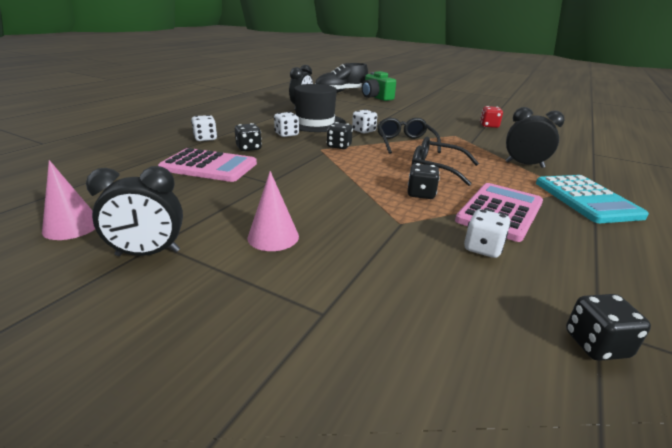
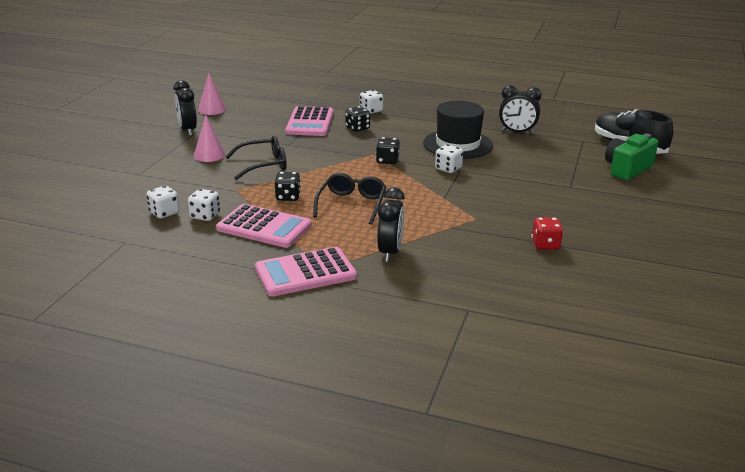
camera: 80 degrees right, 0 degrees up
(286, 134) = (406, 137): white dice -> white dice (164, 213)
(405, 143) = (421, 190): black glasses -> black glasses (263, 165)
(586, 199) = (305, 273): turquoise calculator -> pink calculator
(596, 344) = (111, 238): black dice -> none

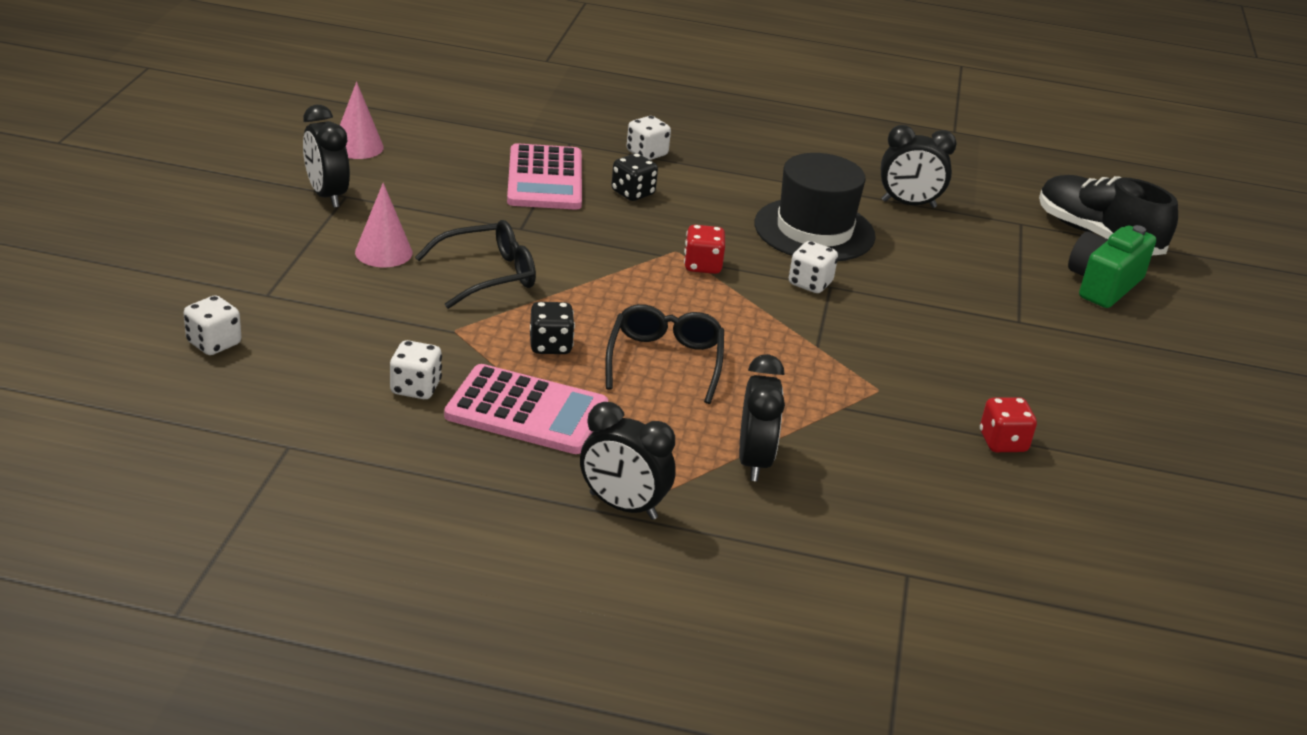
camera: 10 degrees left, 5 degrees up
(164, 213) = (340, 382): white dice -> white dice (214, 343)
(305, 273) = (623, 506): pink calculator -> black clock
(387, 161) = (702, 266): black dice -> red dice

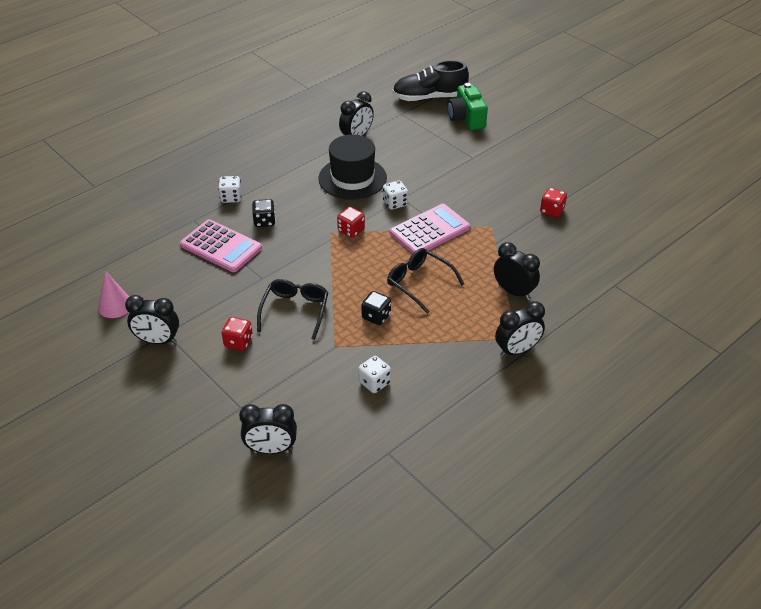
camera: 50 degrees left, 10 degrees up
(214, 343) = (271, 449): white dice -> black clock
(383, 252) = (238, 342): pink cone -> red dice
(526, 411) = (423, 350): pink calculator -> pink calculator (430, 230)

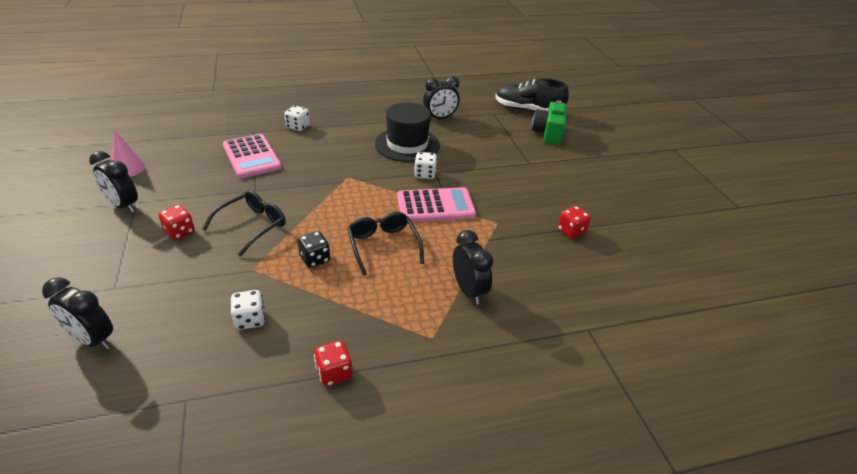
camera: 25 degrees right, 5 degrees down
(264, 221) = (304, 151): black dice -> none
(351, 230) = (366, 181): red dice -> red dice (334, 373)
(517, 350) = (420, 352): black clock -> none

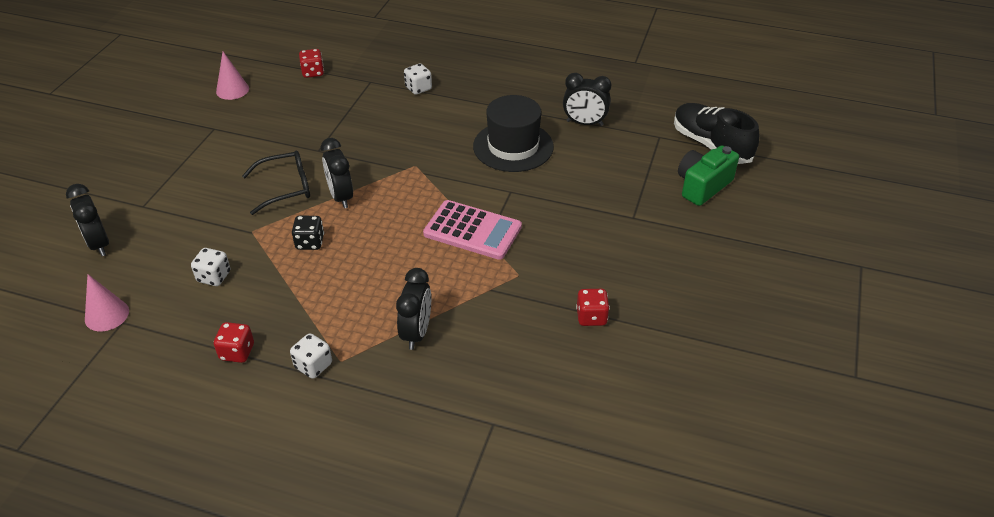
camera: 35 degrees right, 5 degrees up
(123, 205) = (202, 128): black clock -> black clock (341, 197)
(162, 401) = (107, 315): none -> pink cone
(179, 232) = (225, 171): red dice -> red dice (313, 72)
(251, 156) = (345, 111): pink calculator -> none
(383, 246) = (381, 254): black glasses -> none
(425, 174) = (497, 190): white dice -> white dice (313, 365)

